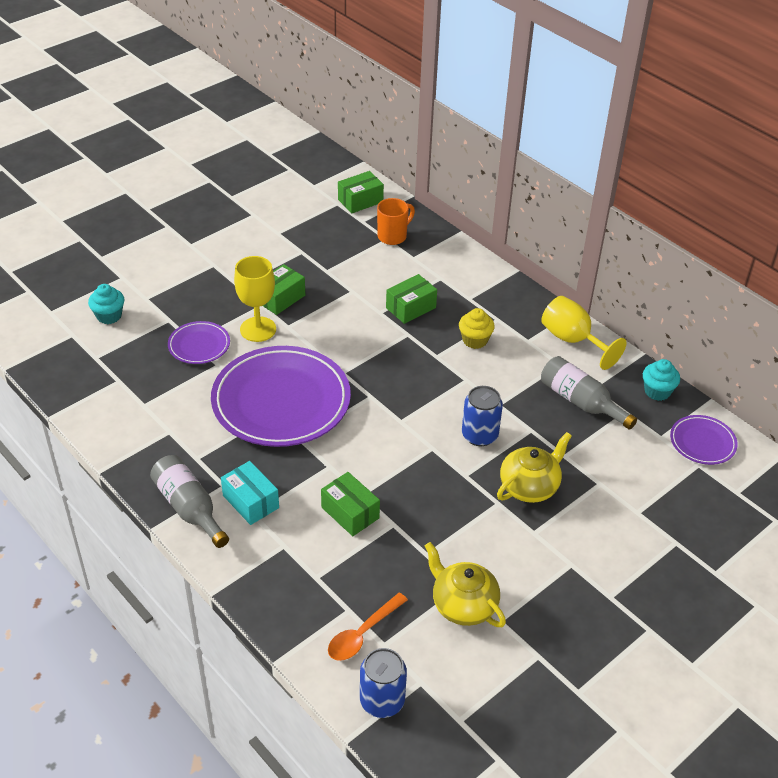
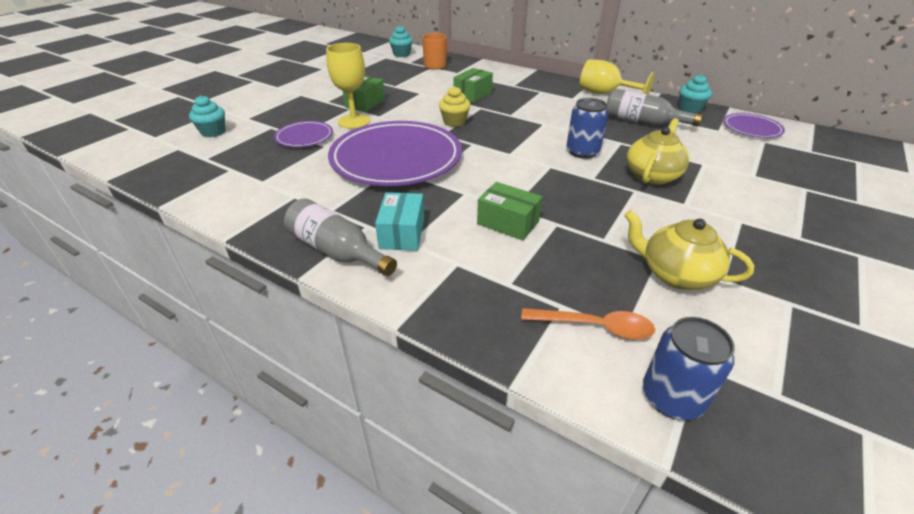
camera: 15 degrees left, 5 degrees down
(250, 501) = (402, 233): turquoise box -> turquoise box turned 60 degrees clockwise
(360, 201) = (401, 54): green box -> turquoise cupcake
(362, 634) = (595, 327): orange spoon -> orange spoon turned 105 degrees counterclockwise
(475, 340) = (534, 103): yellow cupcake -> yellow cupcake (454, 122)

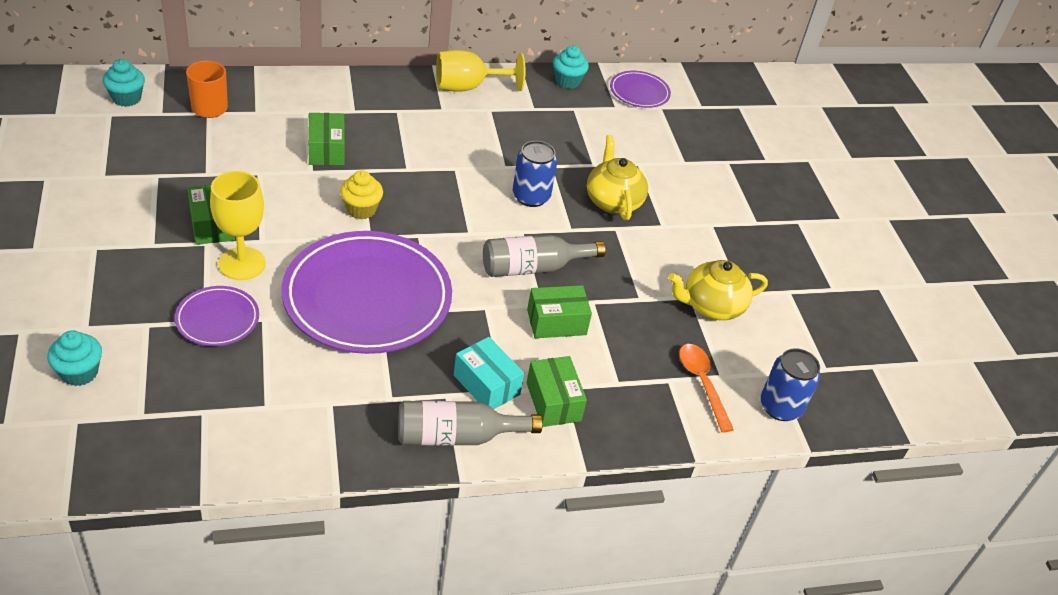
camera: 50 degrees left, 5 degrees up
(436, 268) = (553, 402): none -> green box
(595, 327) = (702, 384): orange spoon -> orange spoon turned 75 degrees counterclockwise
(642, 122) = (543, 123): grey bottle -> grey bottle (533, 267)

